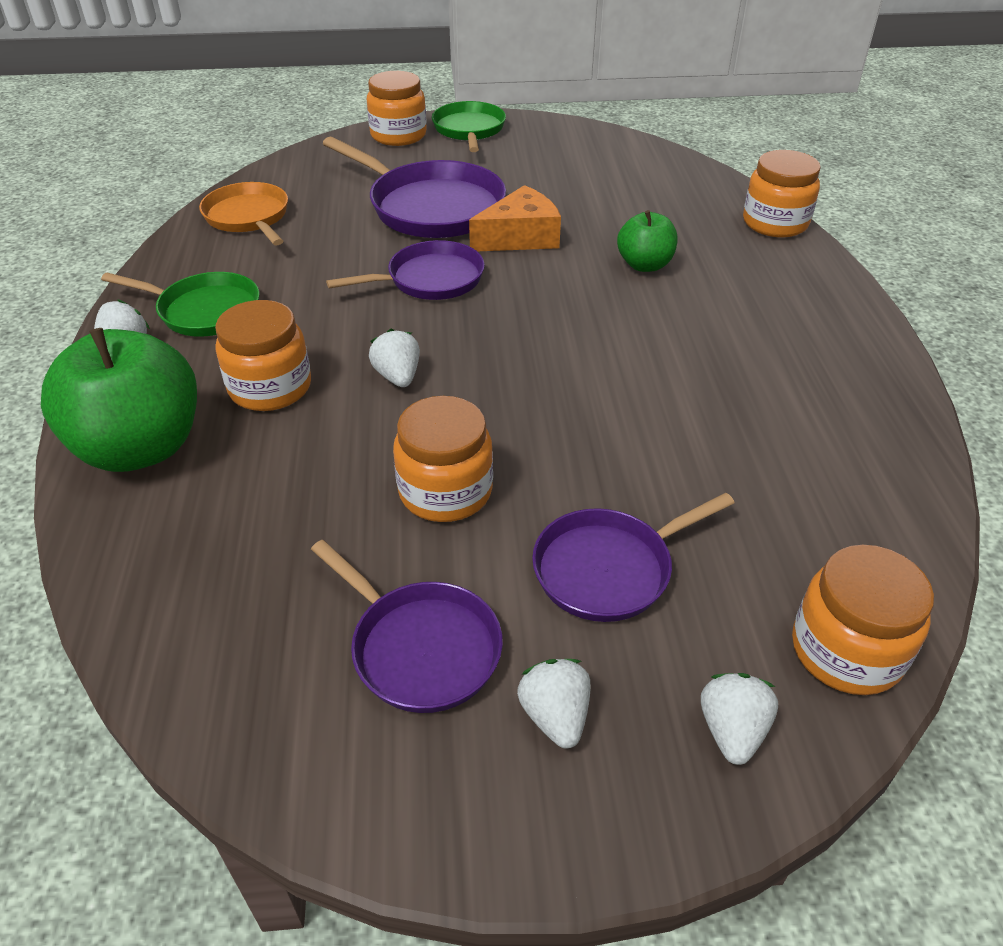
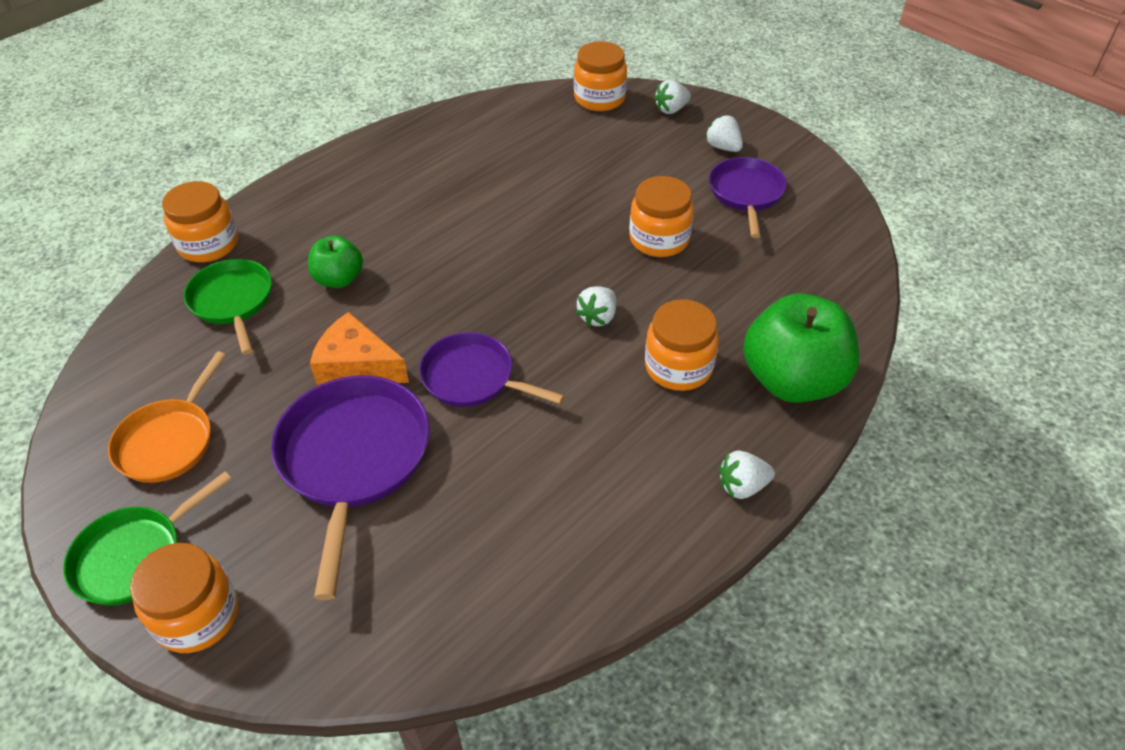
camera: 130 degrees left, 5 degrees up
(204, 311) = (655, 479): green pan -> green pan (233, 302)
(249, 217) = (500, 589): orange pan -> orange pan (169, 441)
(555, 716) = (723, 147): white strawberry -> white strawberry turned 105 degrees clockwise
(609, 569) = (637, 167): purple pan -> none

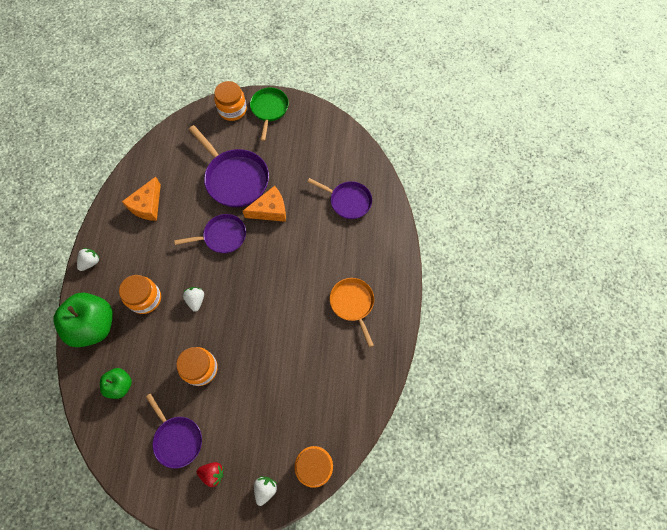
camera: 140 degrees right, 20 degrees up
(169, 441) = (302, 142): orange pan -> orange pan (353, 304)
(208, 244) = (392, 217): orange jar -> none
(233, 302) = (348, 201): green pan -> purple pan
(339, 279) = (320, 241): green apple -> green apple (120, 385)
(558, 523) = (147, 205): none -> orange cheese
(723, 147) = (213, 473): white strawberry -> red strawberry

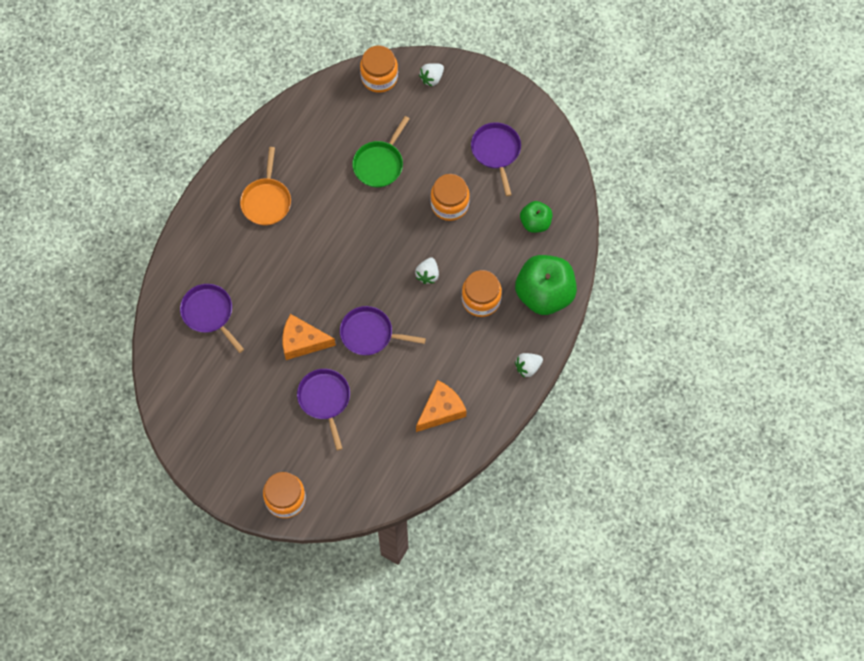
camera: 155 degrees left, 0 degrees up
(213, 473) = (474, 110): red strawberry -> none
(235, 178) = (325, 400): purple pan -> purple pan, size x0.64
(269, 109) = (239, 478): green pan -> green pan (379, 164)

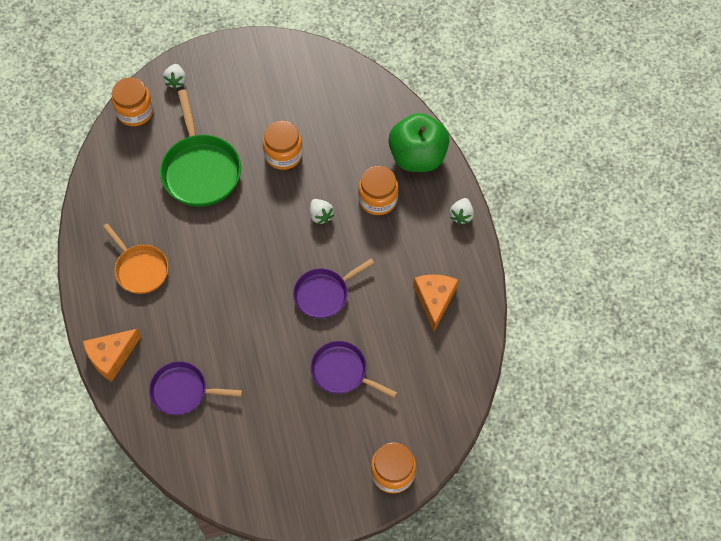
camera: 45 degrees left, 5 degrees down
(302, 341) = (279, 345): orange cheese -> orange cheese (111, 356)
(379, 164) = (200, 170): green pan -> green pan, size x1.57
(496, 151) = (278, 92): purple pan -> none
(535, 223) = (358, 115): green apple -> none

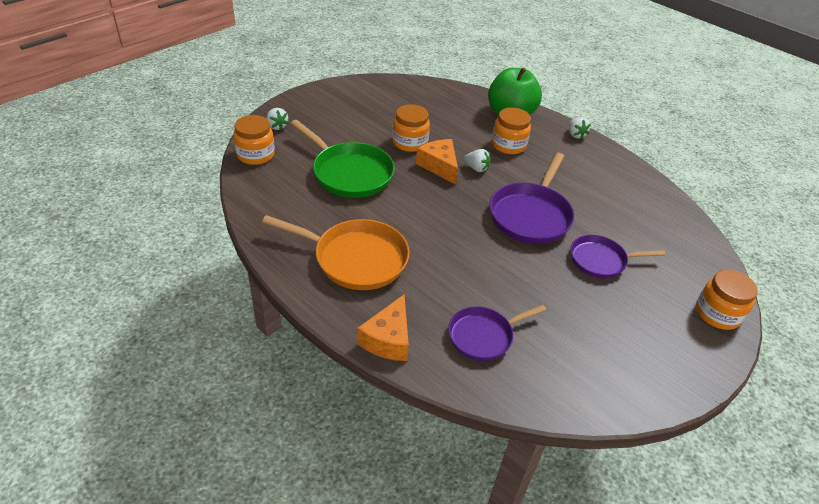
camera: 35 degrees left, 20 degrees down
(140, 269) = (355, 258): orange pan -> orange pan, size x1.57
(324, 294) = (531, 215): purple pan -> purple pan, size x1.57
(434, 300) = (614, 188): orange cheese -> orange cheese (439, 166)

